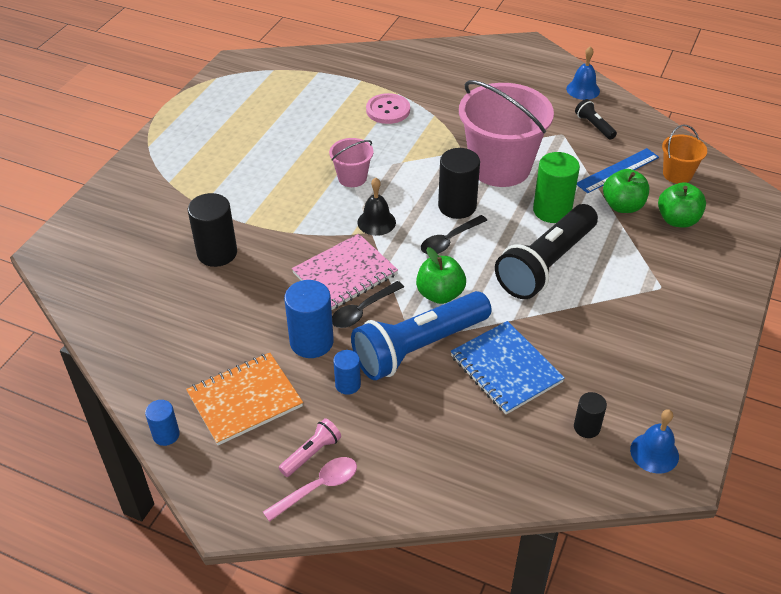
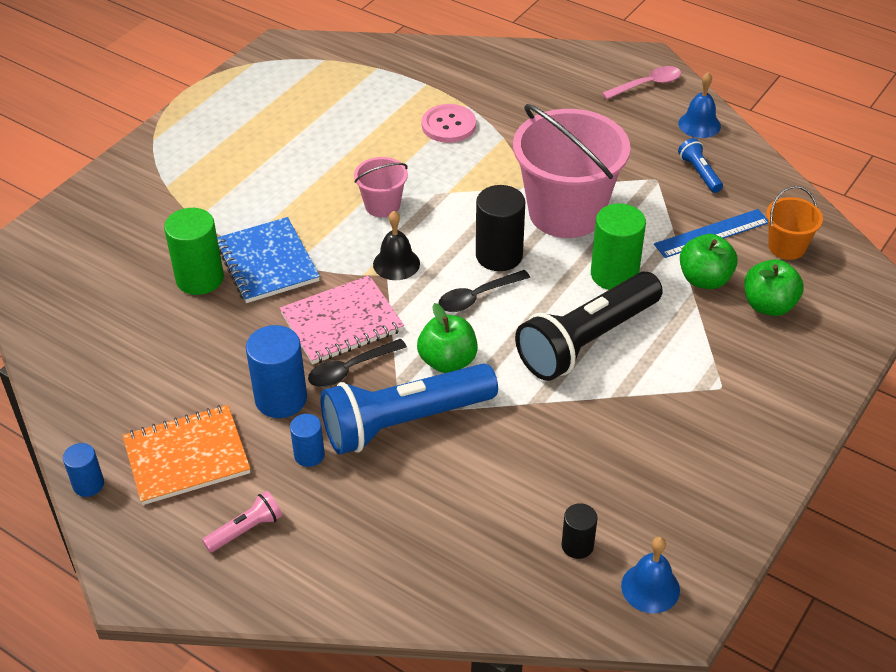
camera: 10 degrees right, 0 degrees up
(217, 253) = (200, 278): black cylinder -> green cylinder
(318, 487) = (243, 570): pink spoon -> pink spoon (647, 85)
(505, 369) = (500, 462): blue notebook -> blue notebook (267, 262)
(594, 126) = (699, 173): black flashlight -> blue flashlight

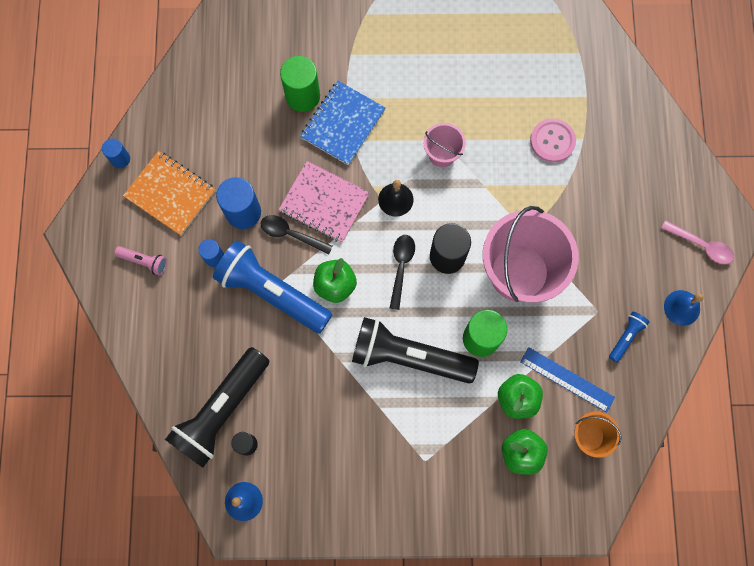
camera: 55 degrees right, 30 degrees up
(477, 297) = (401, 267): black spoon -> black spoon turned 75 degrees clockwise
(512, 549) = (221, 410): none -> black flashlight

